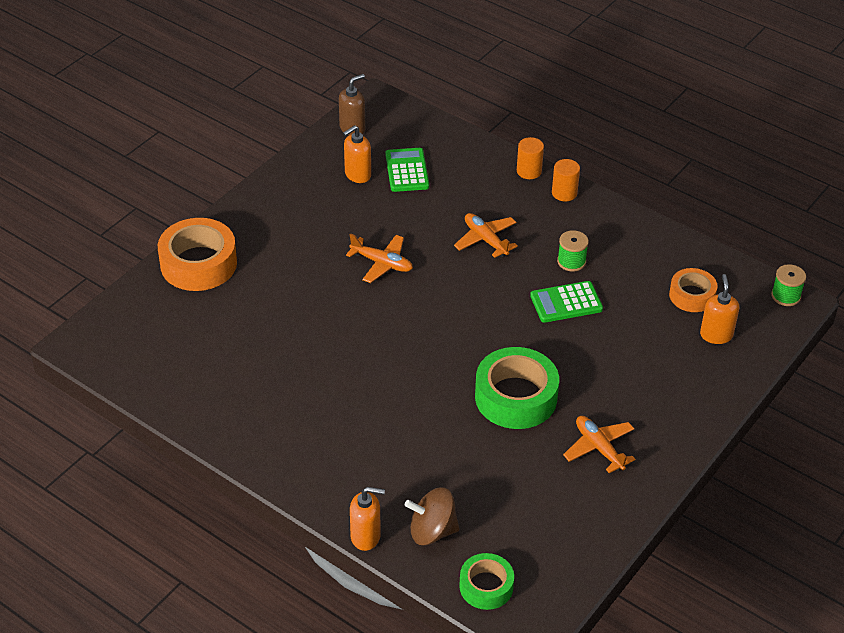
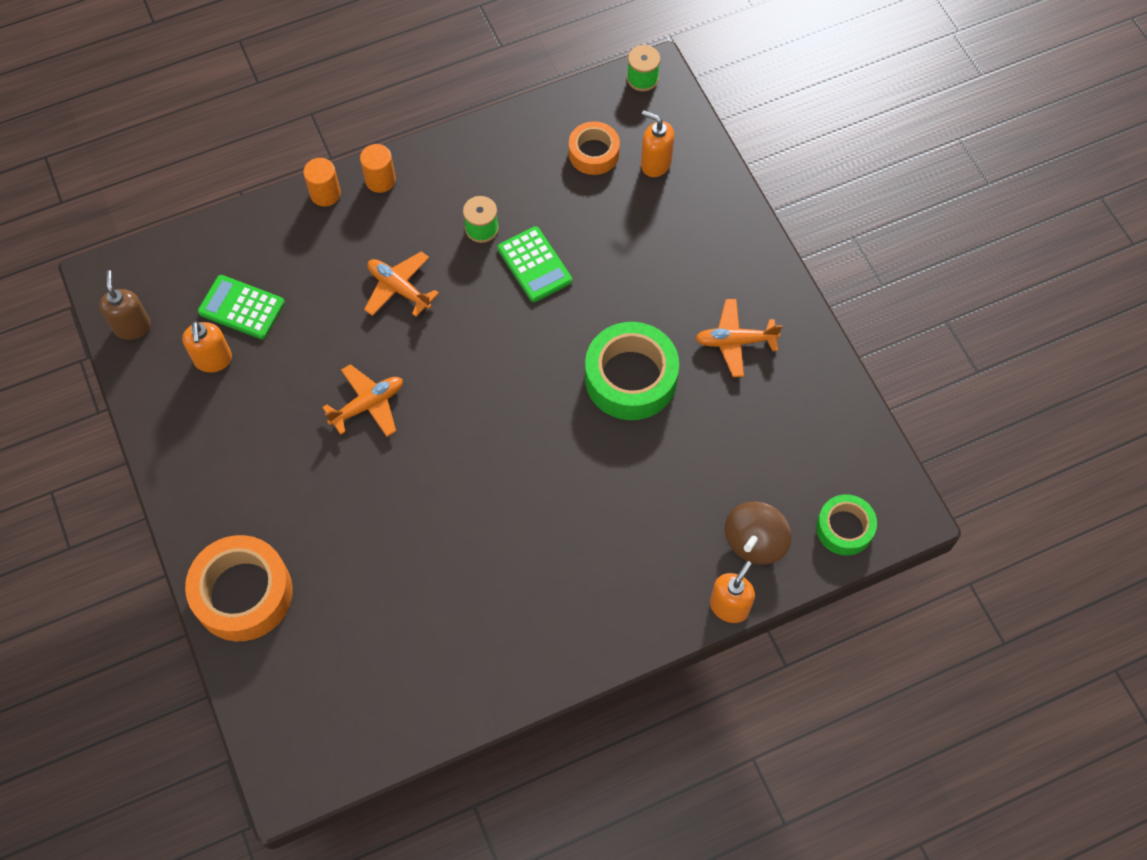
camera: 60 degrees left, 20 degrees up
(485, 240) = (399, 288): orange plane -> orange plane turned 45 degrees clockwise
(566, 303) = (534, 265): green calculator -> green calculator turned 45 degrees counterclockwise

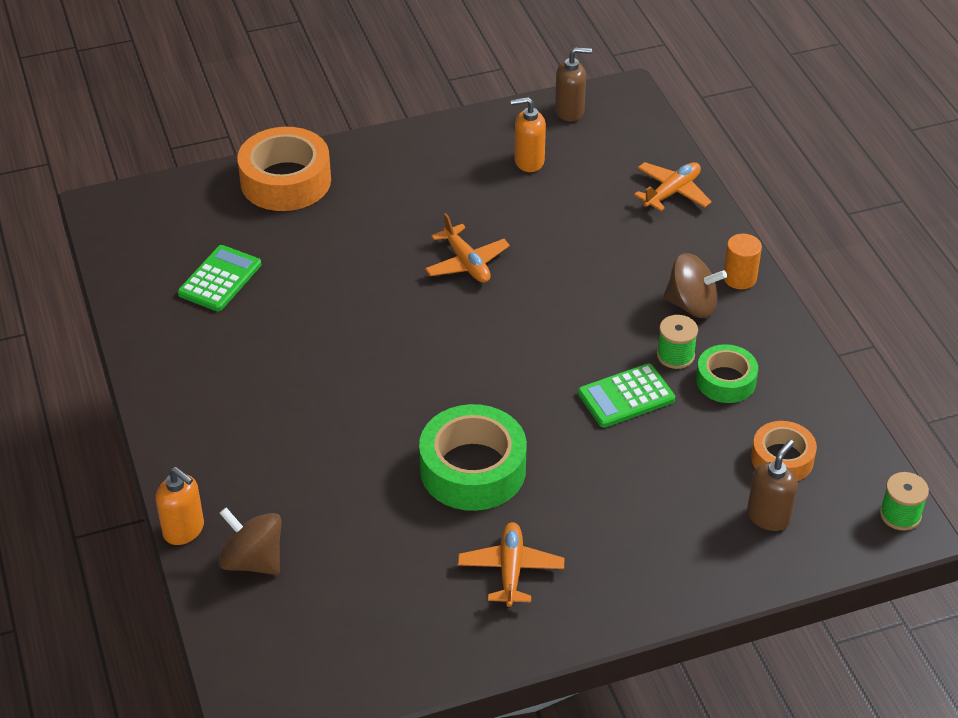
camera: 95 degrees right, 20 degrees down
(241, 308) = (585, 179): green calculator -> green calculator (220, 279)
(325, 193) = (721, 237): orange cylinder -> none
(399, 288) = (601, 288): orange plane -> orange plane (672, 192)
(417, 216) = (692, 305): none -> brown spinning top
(655, 163) = (768, 516): orange soap dispenser -> brown soap dispenser
(844, 528) = (251, 648): green tape -> green tape (725, 381)

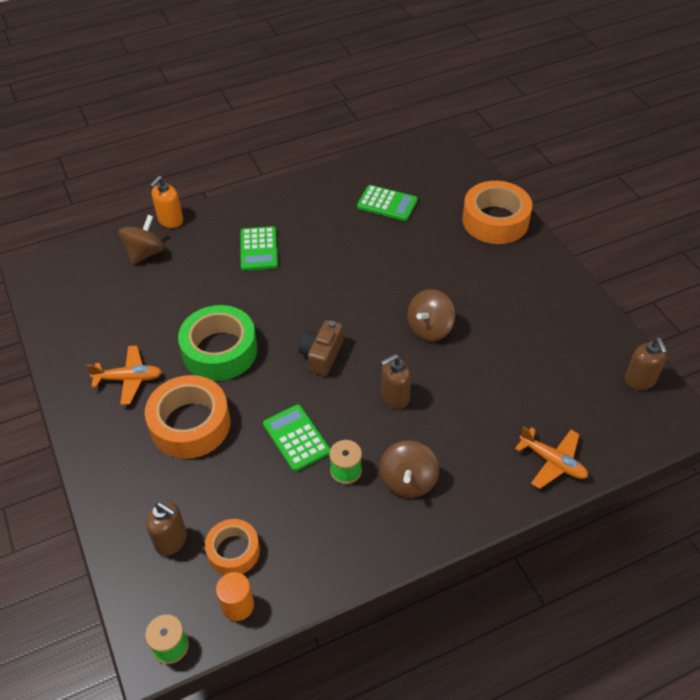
camera: 85 degrees right, 5 degrees up
(279, 422) = (259, 249): none -> green calculator
(466, 263) = (429, 328): orange plane -> brown spinning top
(496, 366) = (321, 355): none -> brown camera
(528, 161) = (562, 357): orange soap dispenser -> none
(572, 304) = (395, 397): none -> brown soap dispenser
(596, 500) = (190, 424): none -> orange tape
(725, 381) = (320, 508): green tape -> none
(739, 278) = (449, 517): orange cylinder -> orange cylinder (237, 605)

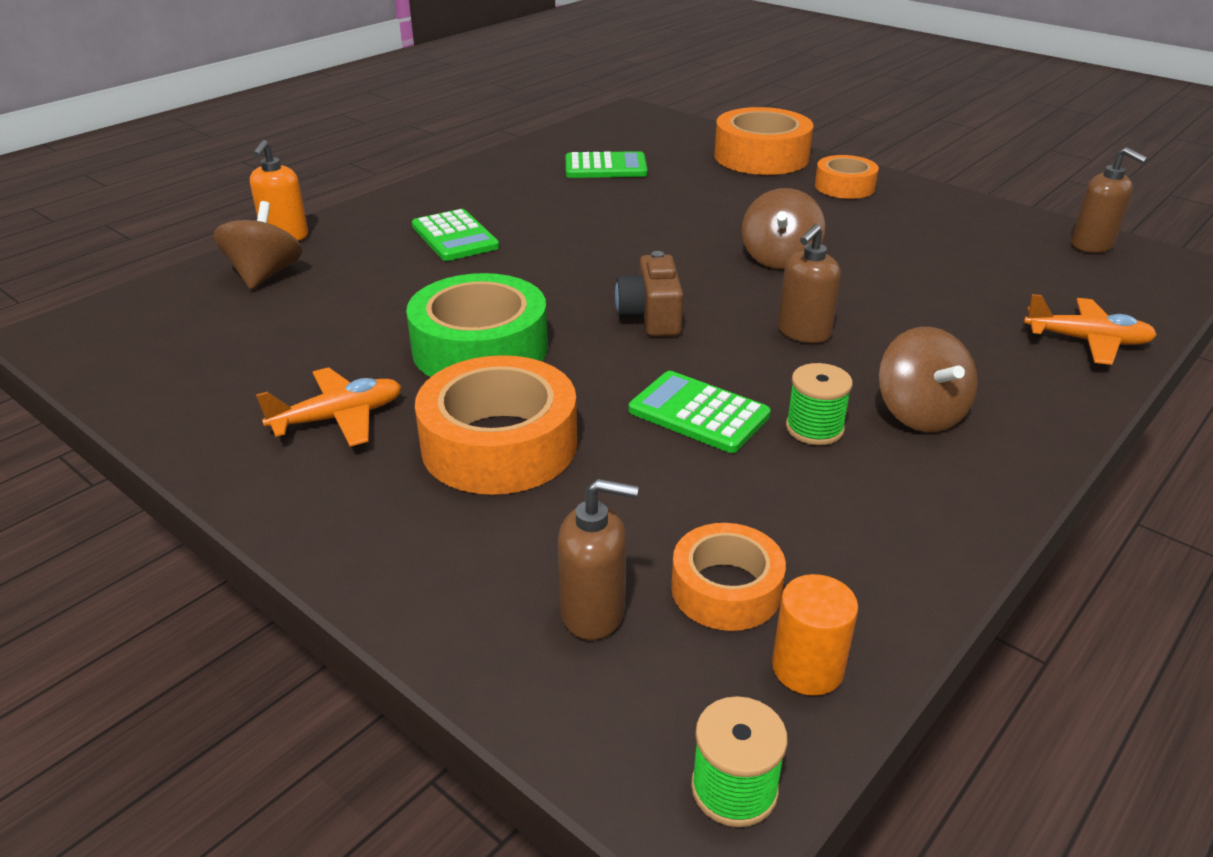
camera: 25 degrees left, 15 degrees down
(525, 270) = (844, 186): none -> orange tape

